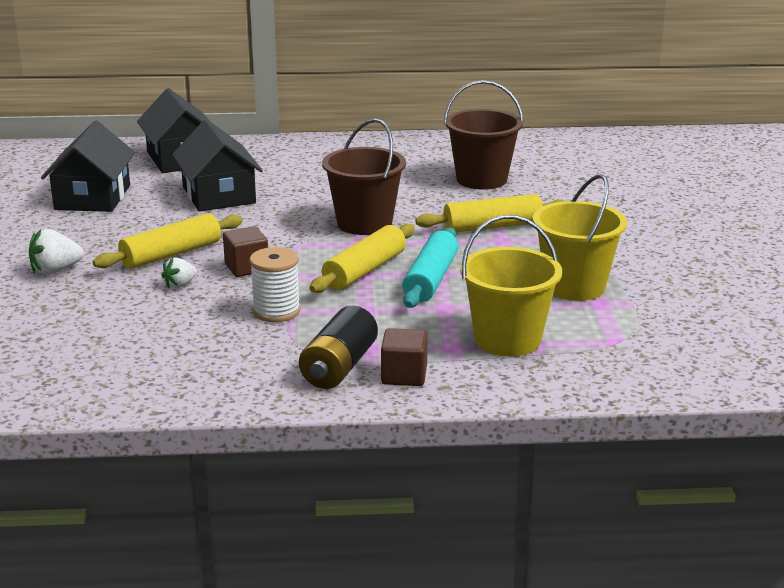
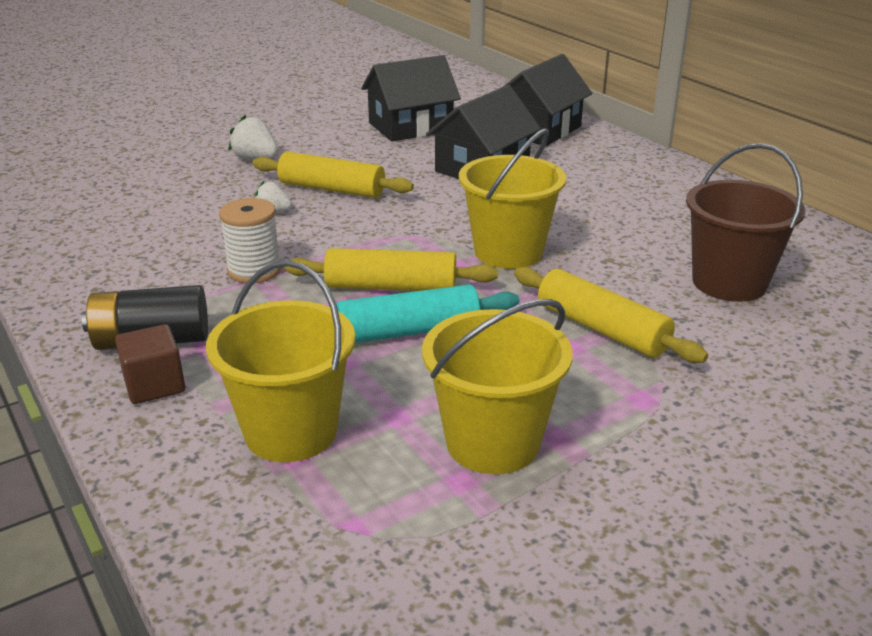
camera: 60 degrees right, 5 degrees up
(246, 268) = (337, 228): brown cube -> none
(364, 223) = (508, 252): brown bucket -> yellow bucket

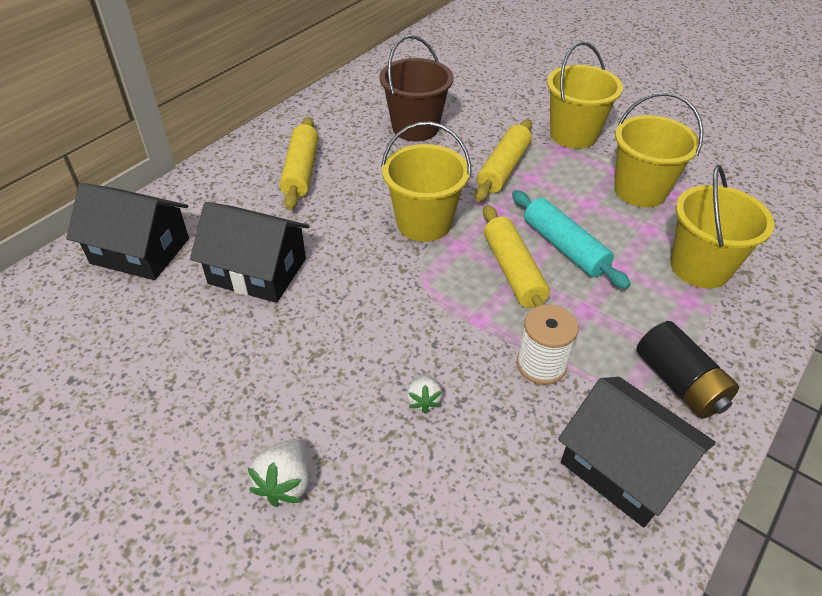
camera: 110 degrees left, 15 degrees up
(154, 385) = (720, 353): brown cube -> none
(332, 189) = (349, 371): yellow rolling pin -> yellow rolling pin (301, 171)
(410, 127) = (141, 359): black house -> black house (623, 467)
(684, 425) = (573, 135): none -> yellow bucket

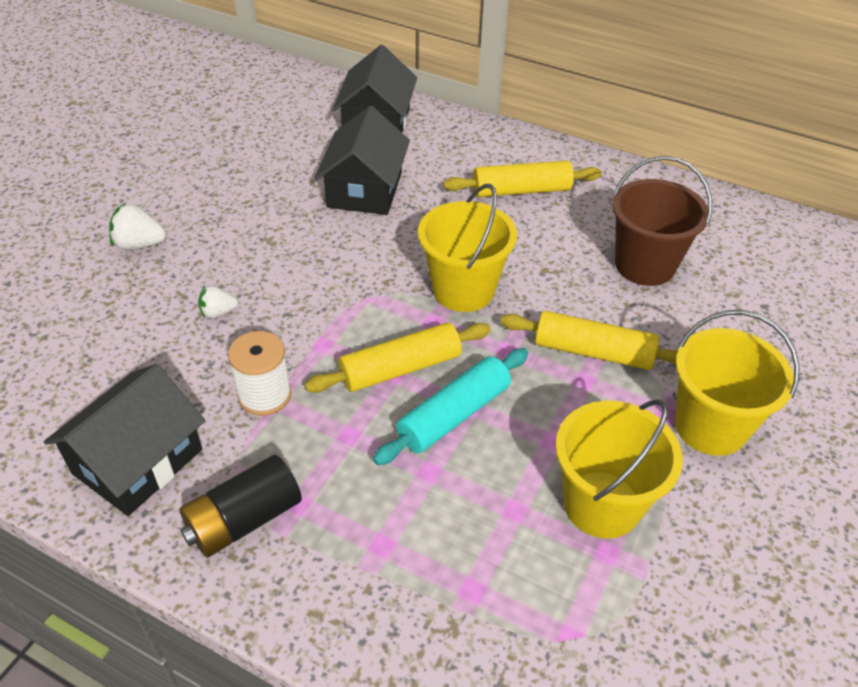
camera: 80 degrees right, 0 degrees up
(700, 267) = (449, 565): yellow bucket -> none

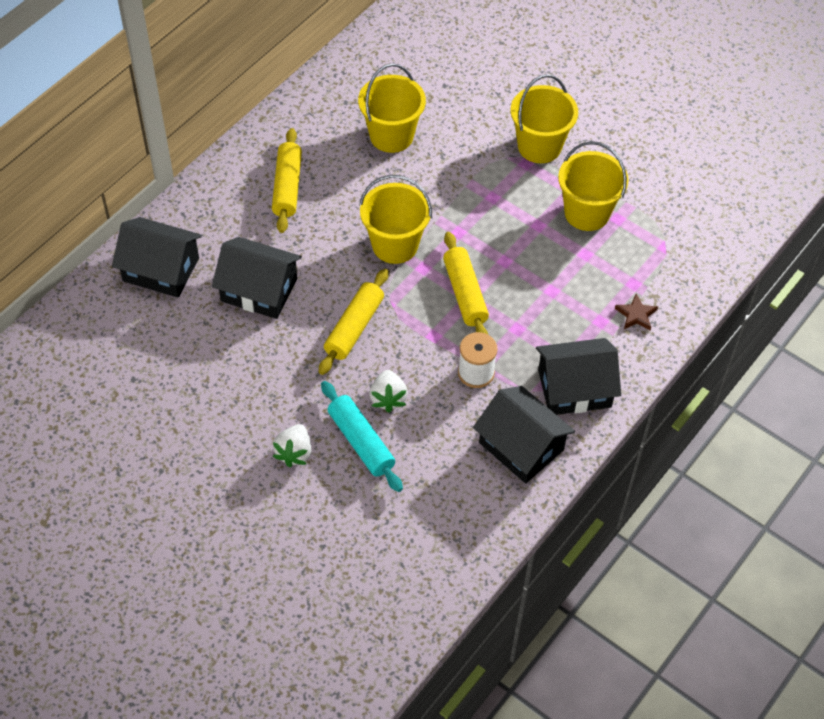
camera: 80 degrees left, 10 degrees up
(218, 312) = (388, 398): white strawberry -> white strawberry, size x1.52
(244, 520) = (574, 388): black battery -> black house
(405, 600) = (636, 315): none -> brown star
(454, 415) = (510, 270): turquoise rolling pin -> turquoise rolling pin (361, 441)
(593, 352) = (469, 186): yellow rolling pin -> yellow rolling pin (354, 327)
(644, 265) = (391, 136): brown bucket -> yellow bucket

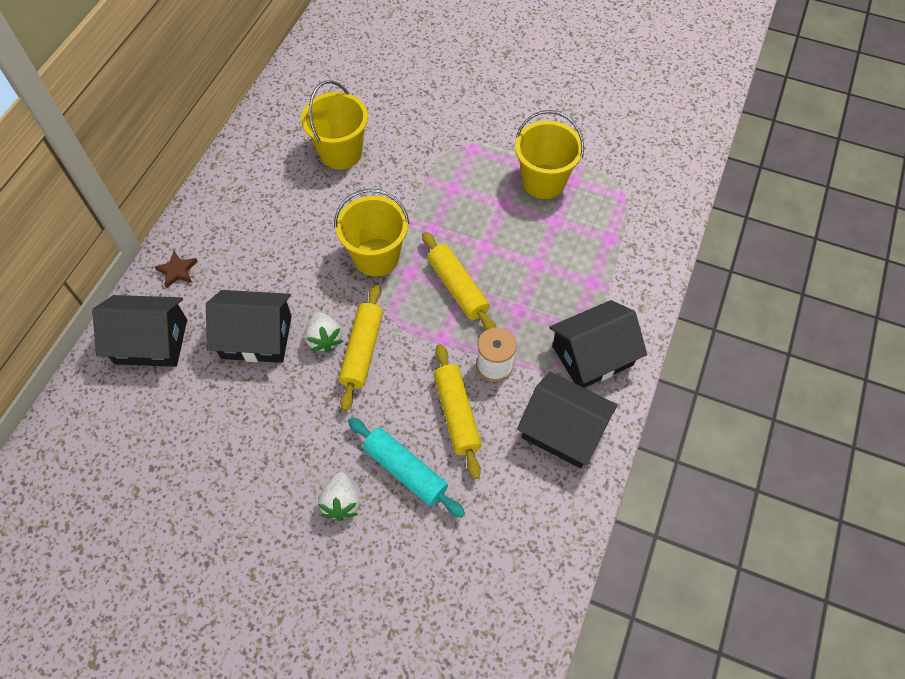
camera: 15 degrees left, 5 degrees up
(287, 187) = (255, 226): yellow rolling pin -> yellow rolling pin (456, 414)
(388, 398) = (418, 416): white strawberry -> white strawberry (324, 339)
(539, 146) = (479, 130): yellow bucket -> none
(636, 315) = (622, 267): brown star -> brown star (177, 271)

